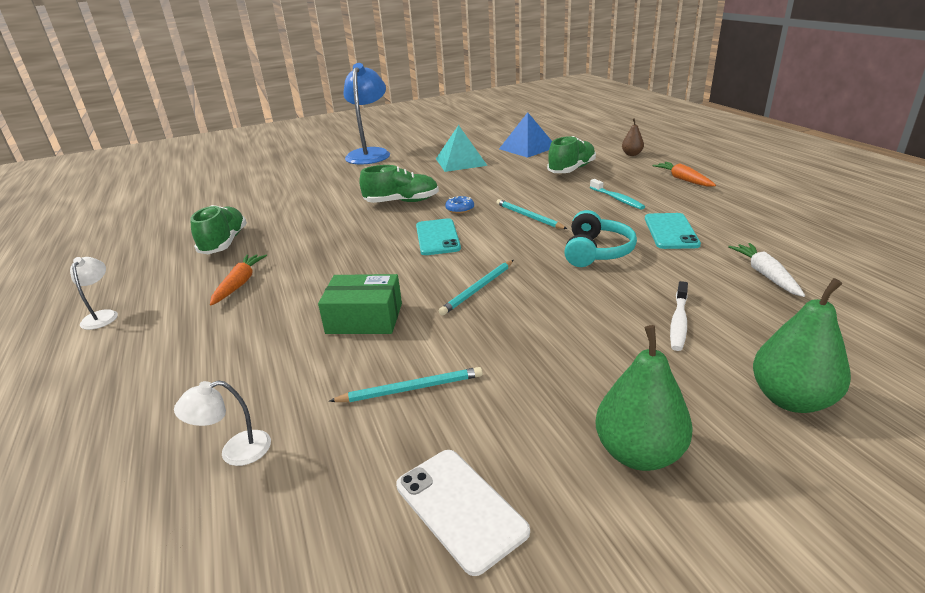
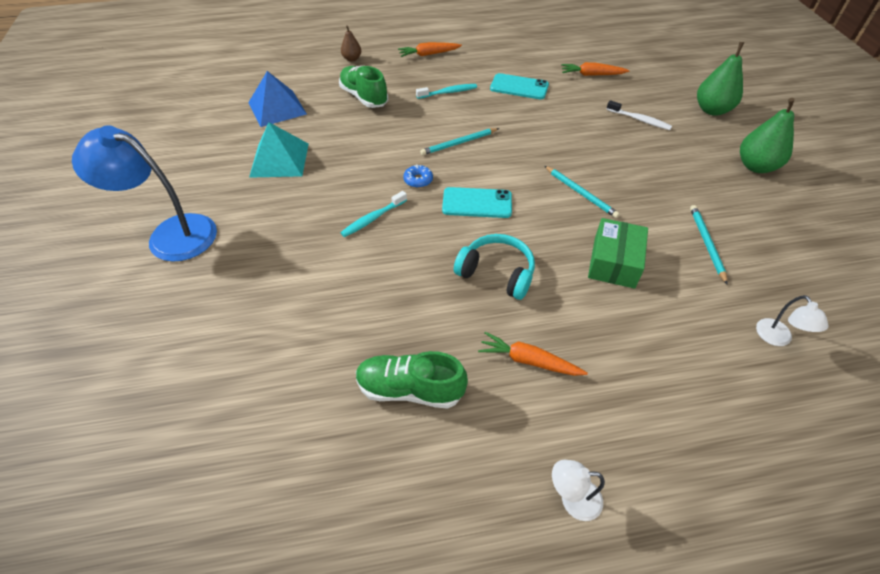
camera: 80 degrees left, 20 degrees up
(402, 202) = (373, 218): green shoe -> turquoise toothbrush
(460, 508) = (804, 234): white phone -> none
(596, 252) = (539, 126): turquoise headphones -> turquoise headphones (496, 273)
(765, 275) = (591, 75): white carrot -> orange carrot

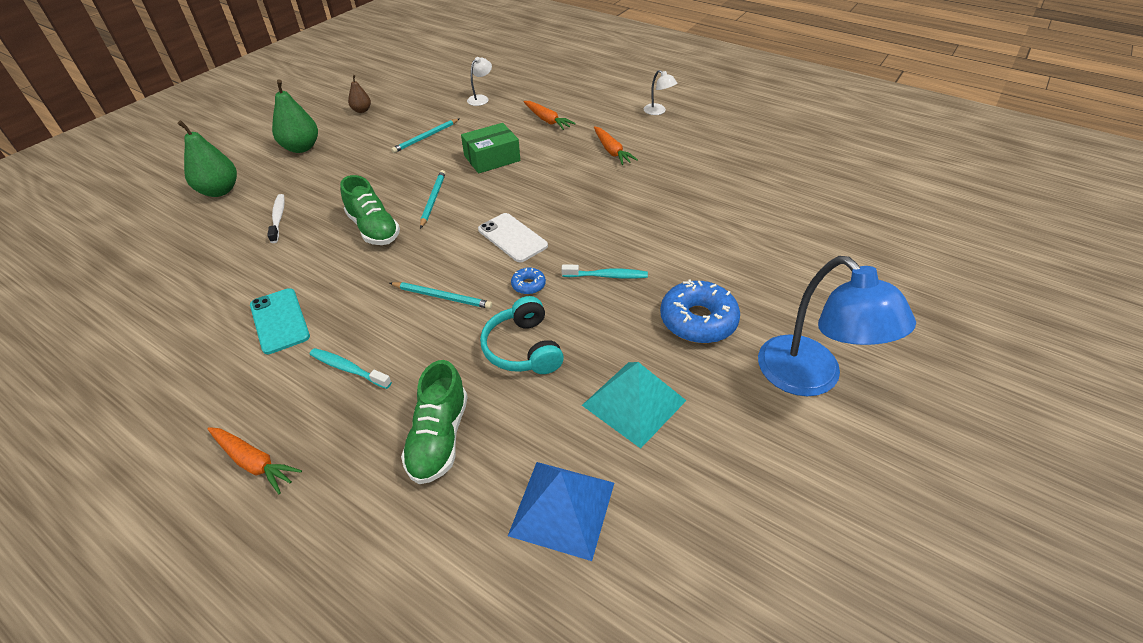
camera: 135 degrees left, 5 degrees down
(276, 227) = (698, 320): none -> blue donut
(352, 59) = (347, 549): brown pear -> brown pear (362, 110)
(410, 389) = (692, 173): green shoe -> green shoe (374, 229)
(477, 203) = (512, 238): turquoise phone -> white phone
(496, 273) = (568, 192): turquoise headphones -> turquoise headphones (523, 348)
(591, 75) = (199, 284): orange carrot -> orange carrot (547, 120)

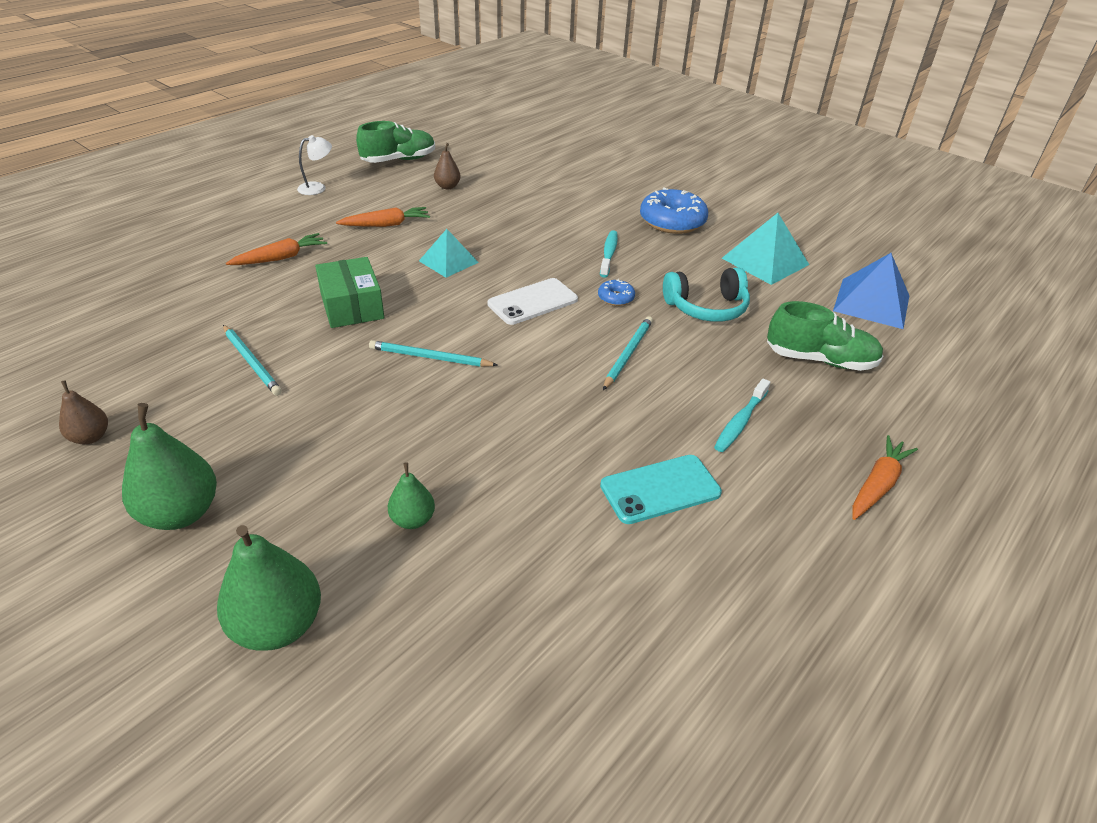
camera: 85 degrees left, 5 degrees down
(278, 218) = (413, 520): white toothbrush -> green pear
(374, 229) = (479, 410): green shoe -> green shoe (399, 160)
(481, 98) = (167, 306): white lamp -> none
(564, 188) = (448, 261): none -> turquoise pyramid
(695, 168) = (447, 187): none -> brown pear
(810, 378) = (733, 192): blue lamp -> none

